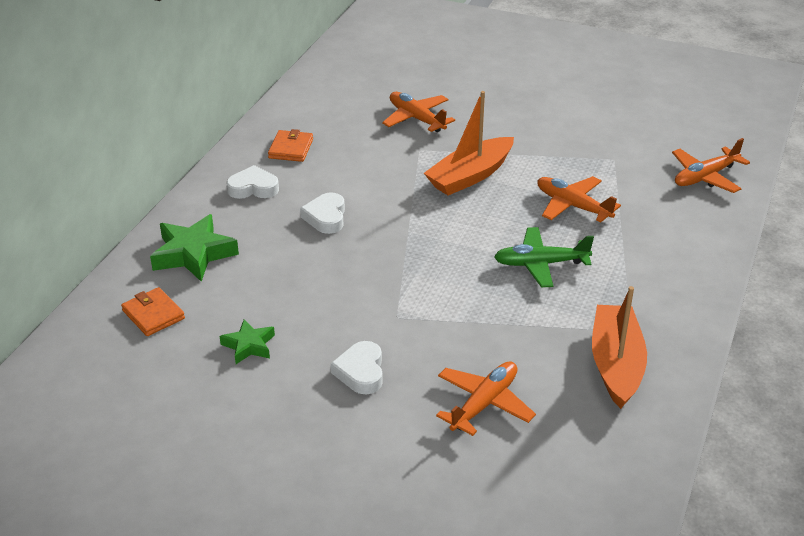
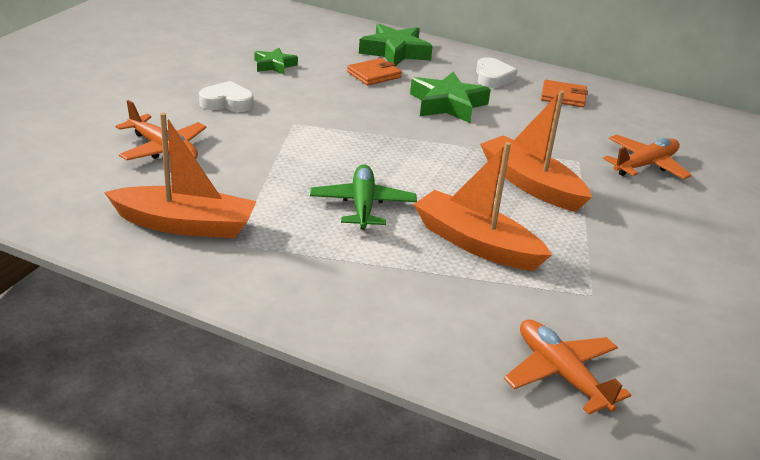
camera: 90 degrees right, 5 degrees down
(153, 314) = (321, 37): orange wallet -> orange wallet (374, 75)
(326, 217) = (448, 104): white heart -> green star
(572, 206) = (476, 243): orange plane -> orange boat

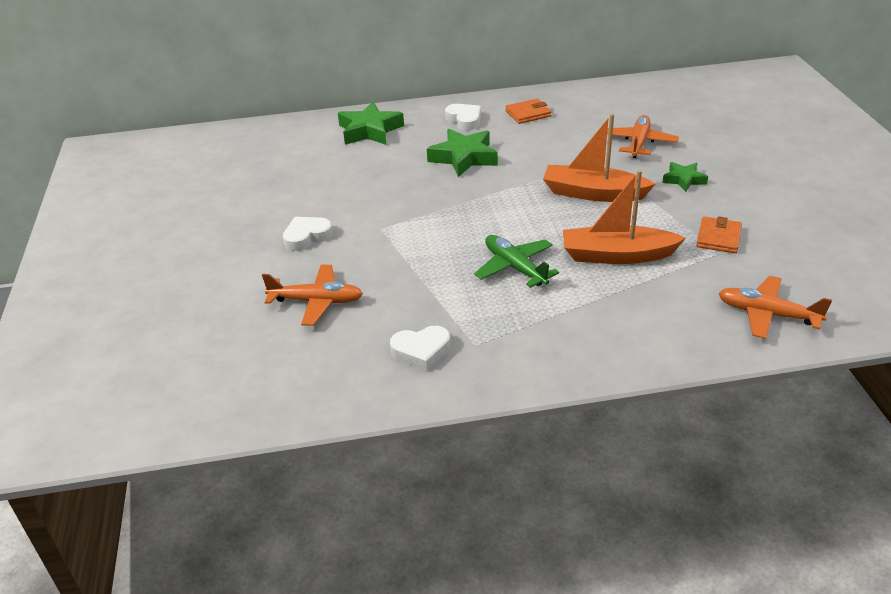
camera: 30 degrees left, 5 degrees up
(185, 225) = (421, 351): orange boat -> white heart
(274, 65) = (296, 186): green star -> green star (683, 180)
(374, 75) = (381, 158): orange wallet -> orange wallet (718, 238)

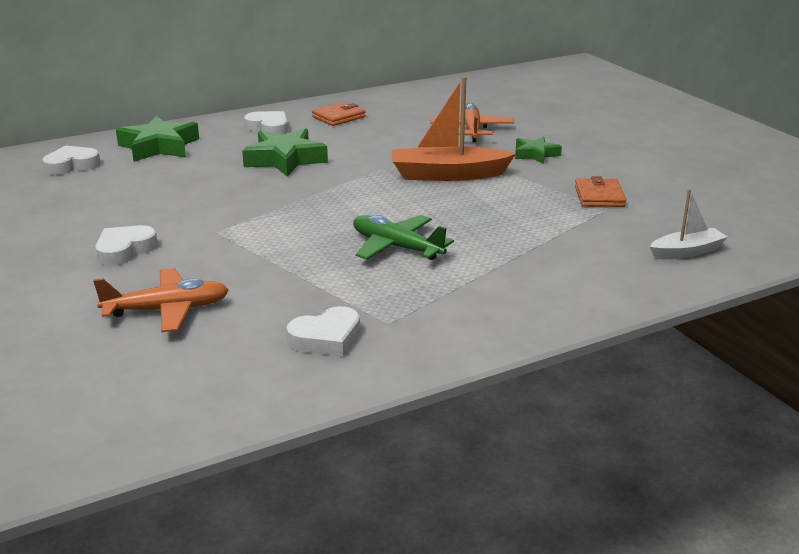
camera: 20 degrees left, 10 degrees down
(298, 143) = (72, 165): none -> white heart
(617, 255) = (503, 223): orange boat -> none
(767, 314) = (686, 252): orange plane -> white boat

